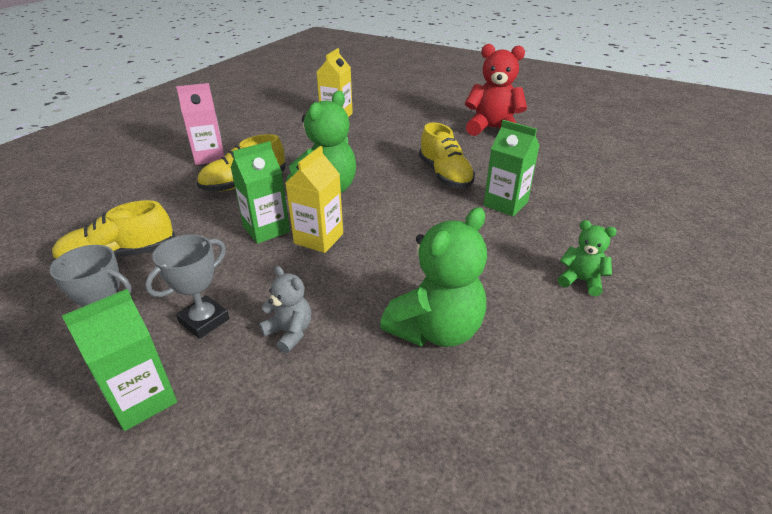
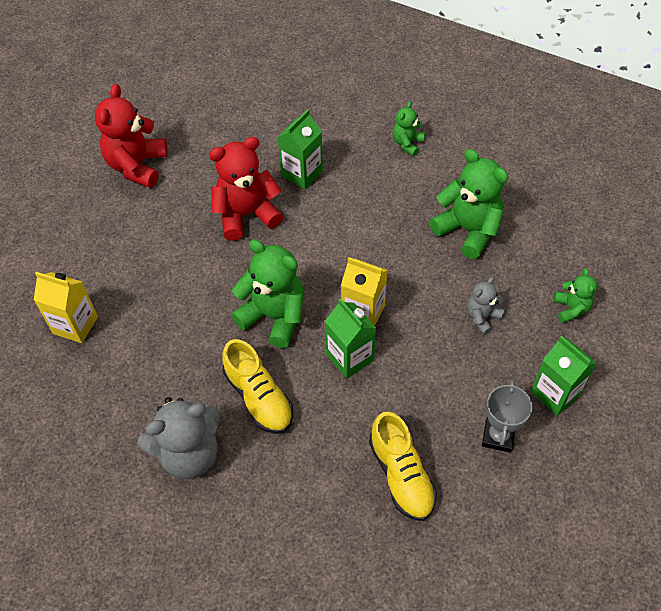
camera: 90 degrees left, 20 degrees up
(204, 320) = (477, 377): grey trophy -> none
(209, 157) = (189, 453): pink carton -> grey teddy bear
(279, 442) = (571, 308): none -> green teddy bear
(445, 175) = (246, 215): yellow shoe -> red teddy bear

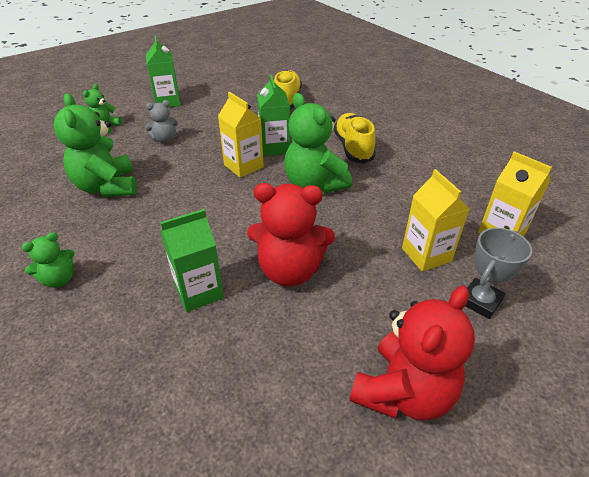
camera: 155 degrees left, 15 degrees down
(141, 272) = (426, 255): none -> yellow carton
(189, 453) = (414, 138): grey teddy bear -> none
(498, 436) = (219, 97): grey trophy -> grey trophy (480, 301)

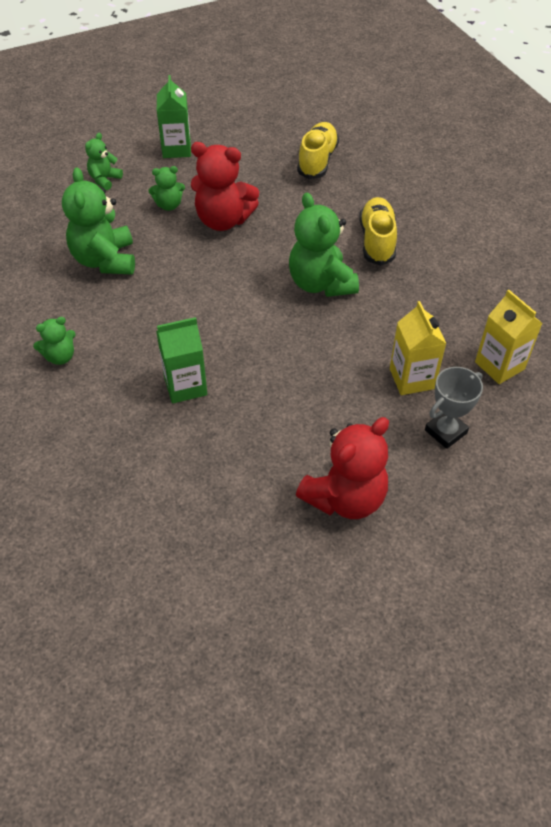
camera: 10 degrees right, 10 degrees up
(165, 140) = (169, 205): grey teddy bear -> green teddy bear
(243, 166) = (250, 251): yellow carton -> none
(274, 147) = (288, 230): green carton -> none
(290, 270) = (273, 376): red teddy bear -> red teddy bear (223, 220)

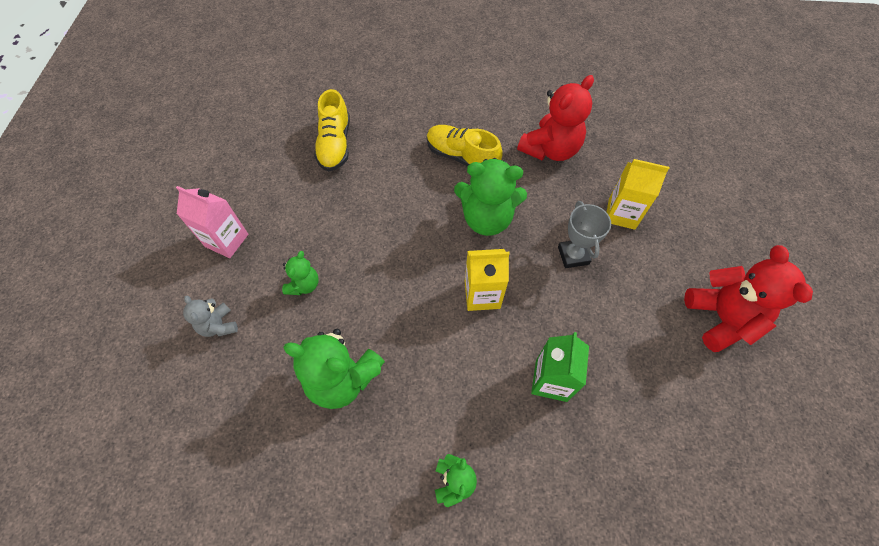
camera: 60 degrees left, 10 degrees up
(104, 180) = (219, 325): green teddy bear -> grey teddy bear
(176, 149) = (226, 240): green carton -> pink carton
(223, 220) = (359, 250): red teddy bear -> red teddy bear (550, 149)
(317, 161) = (335, 145): yellow shoe -> yellow shoe turned 135 degrees counterclockwise
(445, 431) = (682, 221): grey trophy -> grey trophy (573, 255)
(499, 365) = (634, 156): yellow carton -> yellow carton (482, 295)

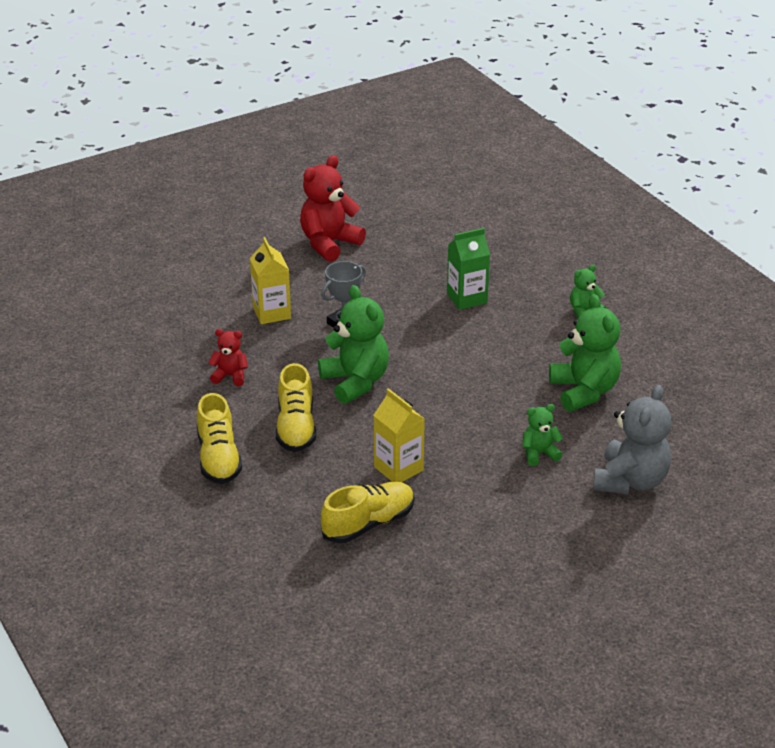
camera: 125 degrees left, 25 degrees down
(219, 325) = (630, 481): grey teddy bear -> grey teddy bear, size x1.89
(226, 240) = (557, 530): pink carton -> none
(463, 105) = (218, 458): none -> yellow shoe
(482, 295) = (434, 354): yellow carton -> yellow carton (398, 468)
(550, 149) = (230, 376): red teddy bear -> red teddy bear, size x0.53

